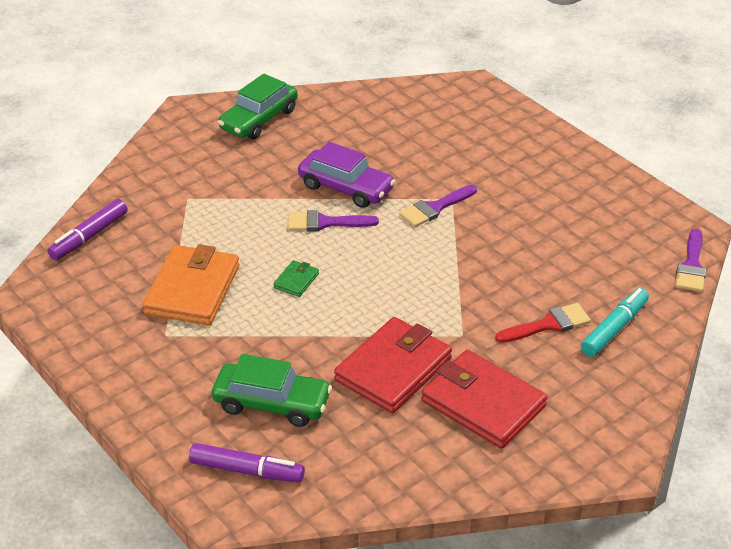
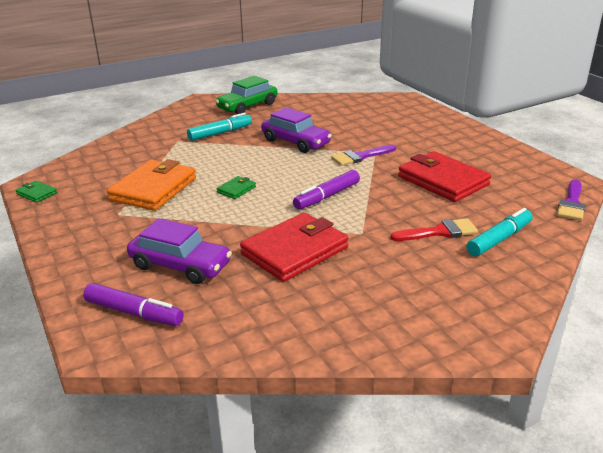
camera: 10 degrees right, 10 degrees down
(46, 311) = (37, 193): none -> green wallet
(89, 236) = (96, 155): purple marker -> purple marker (327, 196)
(240, 178) = (220, 133): none -> turquoise marker
(272, 403) = (180, 265): green car -> purple car
(325, 223) = (272, 159): purple brush -> none
(483, 403) = (368, 282): red wallet -> red wallet (443, 181)

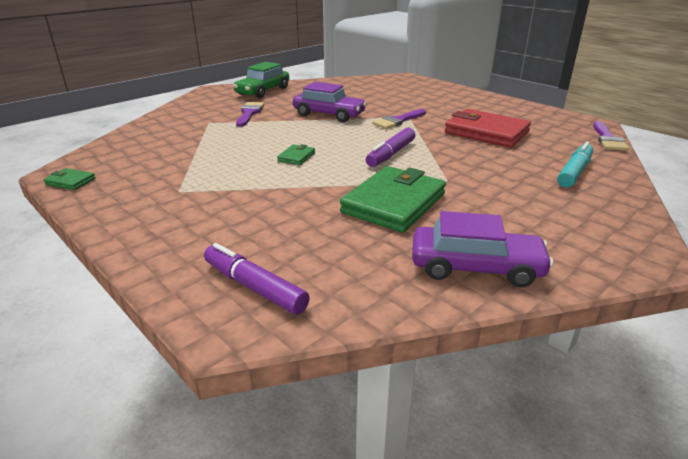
camera: 15 degrees left, 0 degrees up
(134, 313) = (254, 287): purple marker -> purple marker turned 150 degrees counterclockwise
(153, 189) = (207, 165): orange wallet -> none
(180, 265) = (280, 231): purple car -> purple car (476, 267)
(220, 133) = (249, 113): turquoise marker -> purple brush
(294, 251) = (394, 203): red wallet -> green wallet
(439, 232) = (518, 172): red brush -> none

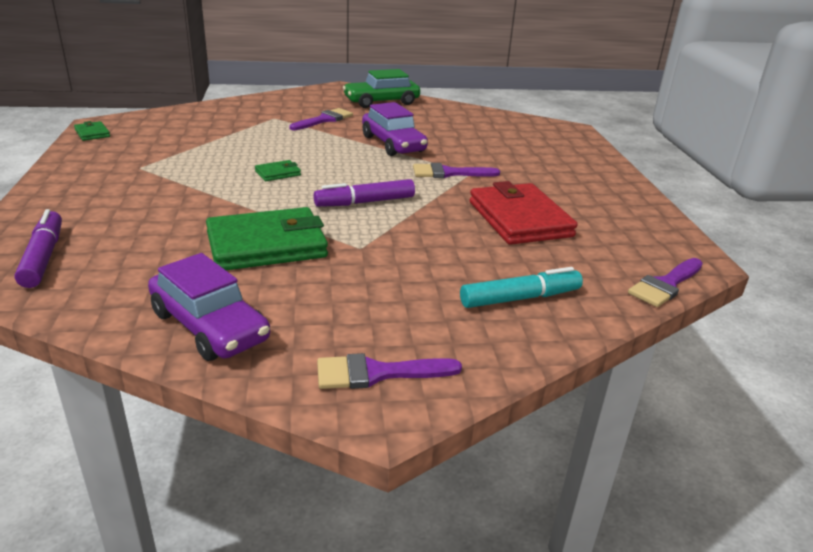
camera: 35 degrees right, 0 degrees up
(607, 242) = (377, 373): none -> purple brush

